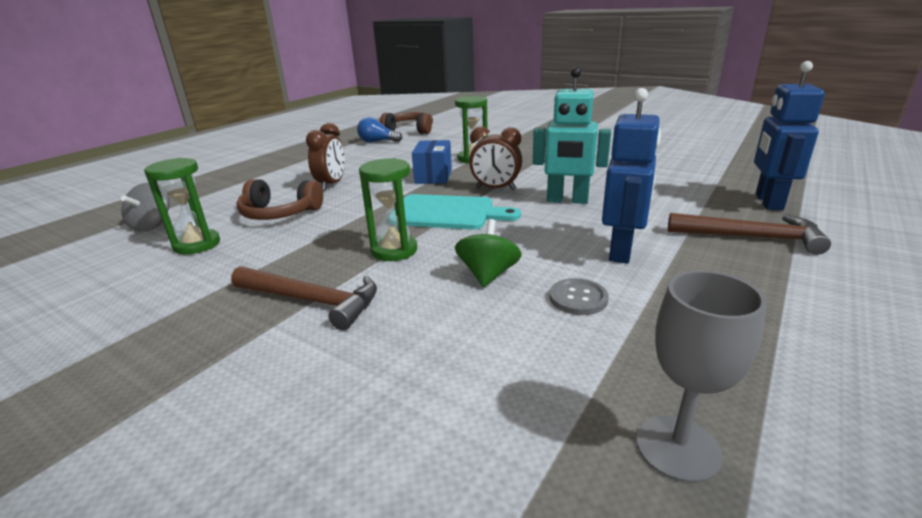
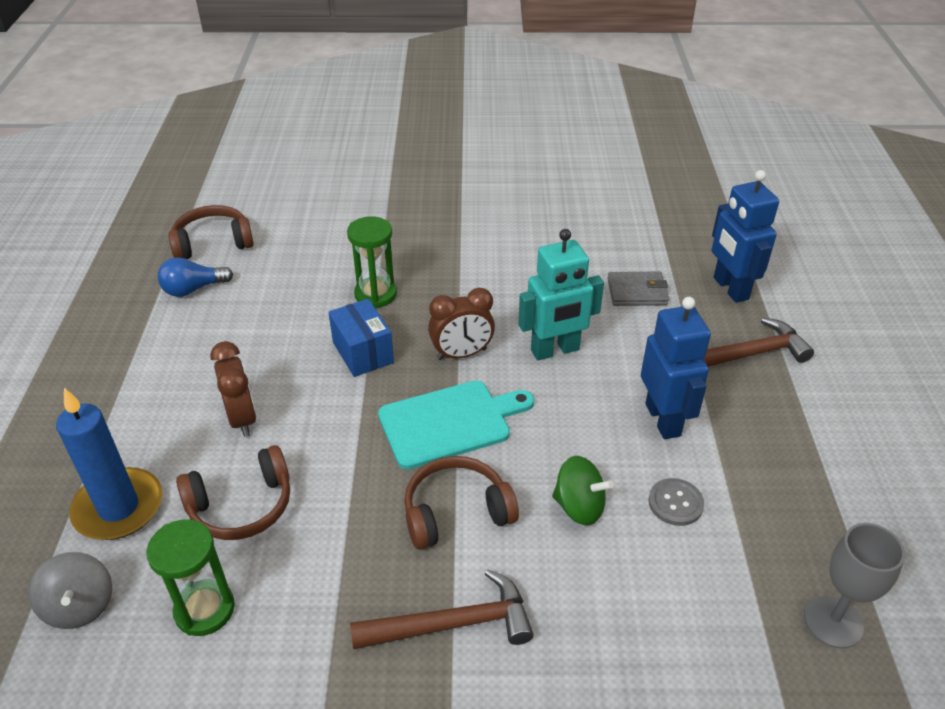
camera: 35 degrees left, 15 degrees up
(226, 198) = (118, 507): none -> blue candle
(394, 250) = (456, 512): green hourglass -> brown headphones
(488, 275) = (579, 506): green spinning top -> green spinning top turned 135 degrees clockwise
(671, 188) = (637, 292): none -> grey wallet

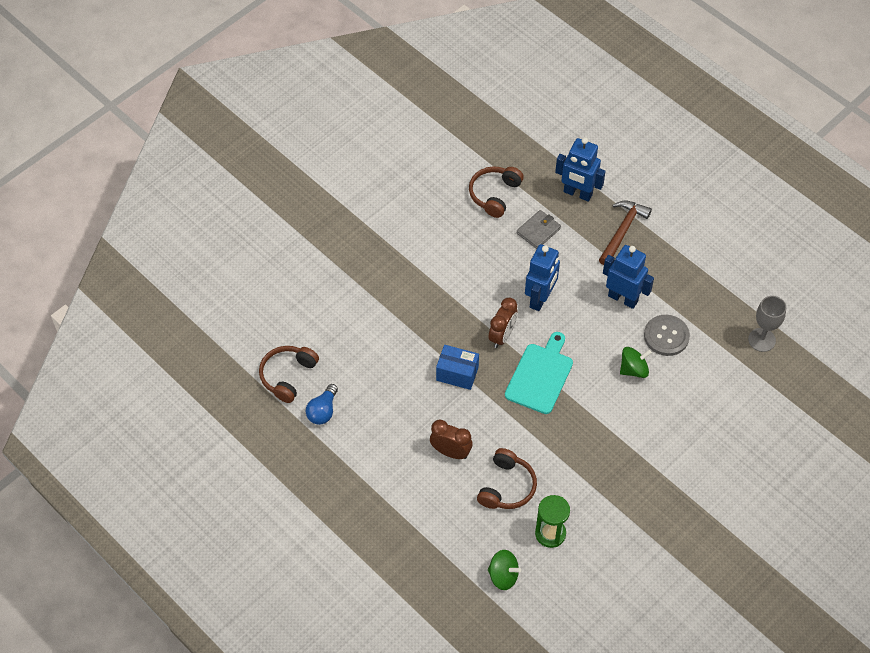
camera: 45 degrees left, 15 degrees up
(80, 606) = (503, 576): grey spinning top -> green spinning top
(118, 507) = (459, 532): blue candle -> none
(375, 294) = (418, 336): green hourglass -> none
(453, 624) = (642, 457): brown hammer -> none
(456, 512) = (591, 413): brown headphones -> brown headphones (494, 194)
(555, 350) = (540, 298): turquoise robot -> blue robot
(675, 503) = (666, 336): grey button -> grey button, size x1.55

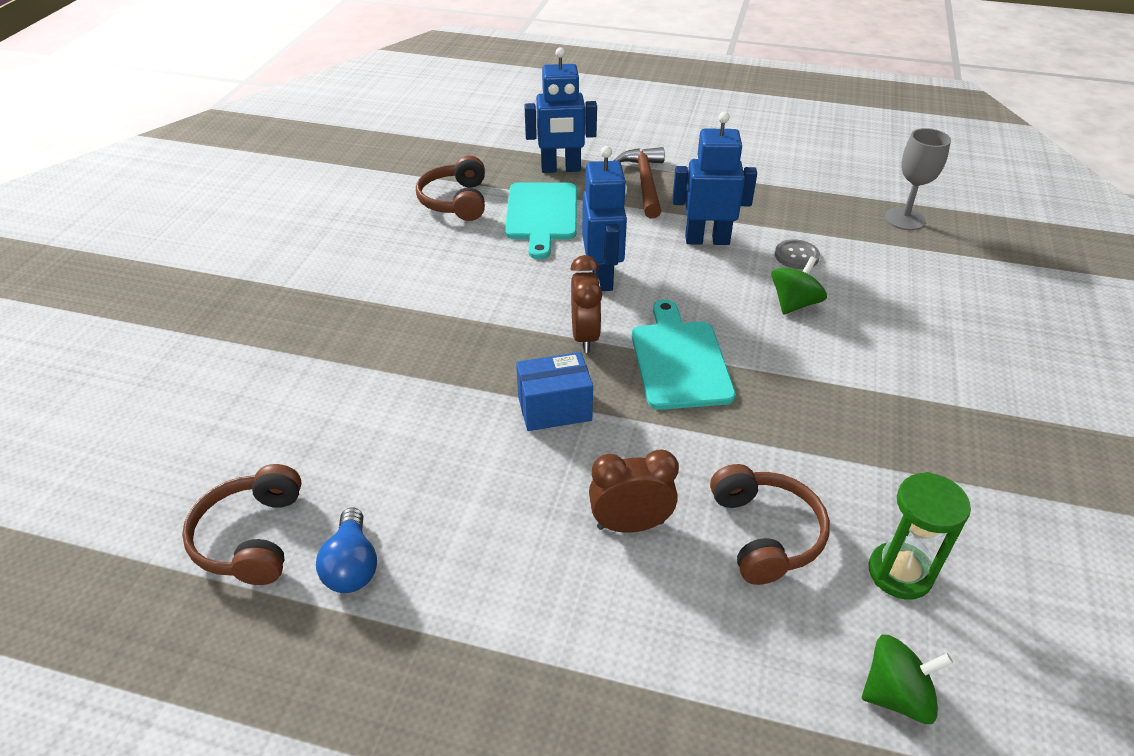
camera: 30 degrees left, 15 degrees down
(538, 231) = (541, 215): grey wallet -> turquoise cutting board
(666, 336) = (796, 256): grey button -> grey button, size x0.64

